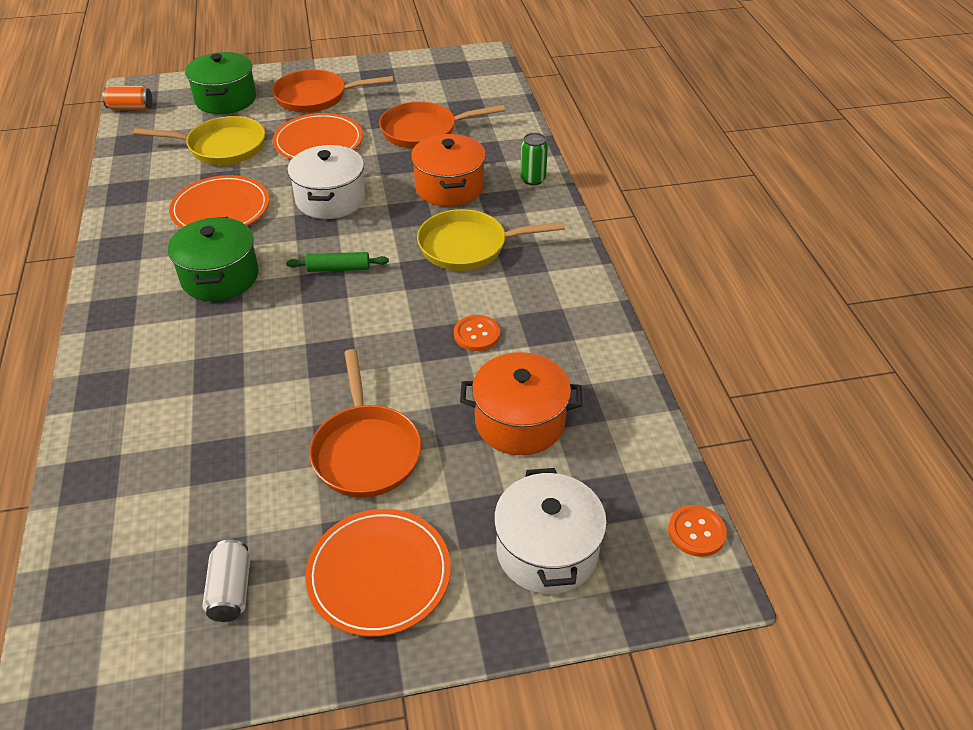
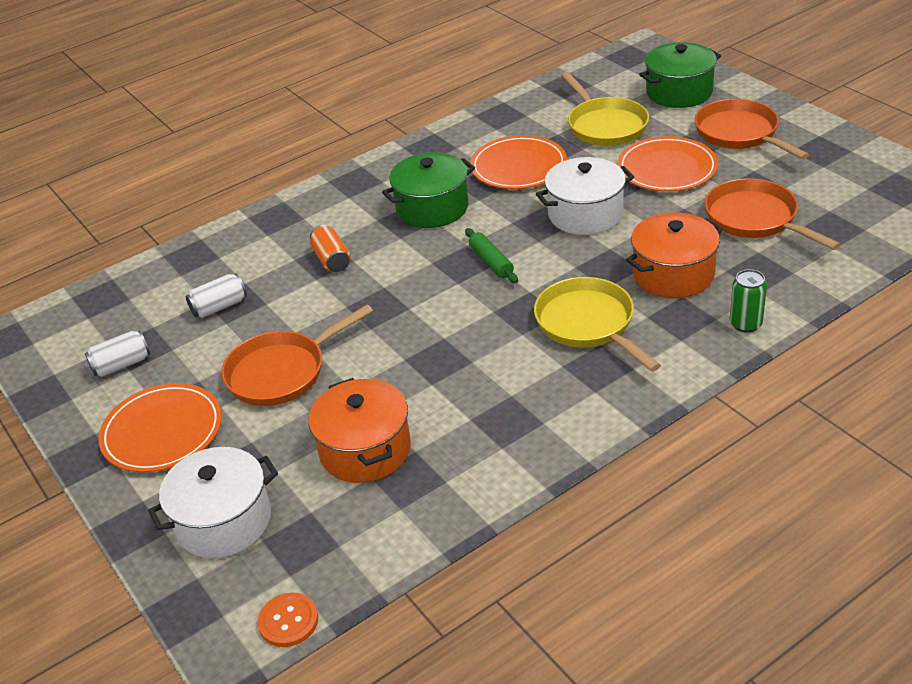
camera: 70 degrees right, 5 degrees down
(131, 108) = (613, 59): orange can -> orange can (332, 260)
(212, 475) = (219, 307): none -> white can
(476, 334) = (463, 379): orange button -> none

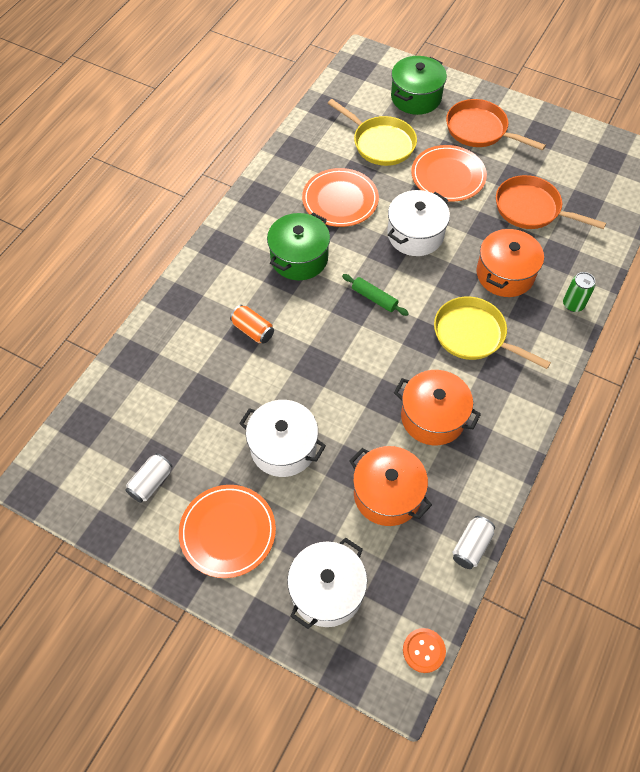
camera: 30 degrees left, 20 degrees up
(219, 307) = (192, 402): white can -> white can (471, 546)
(282, 372) = (283, 447): orange pan -> white pot
(477, 390) = (433, 417): none -> orange pot

